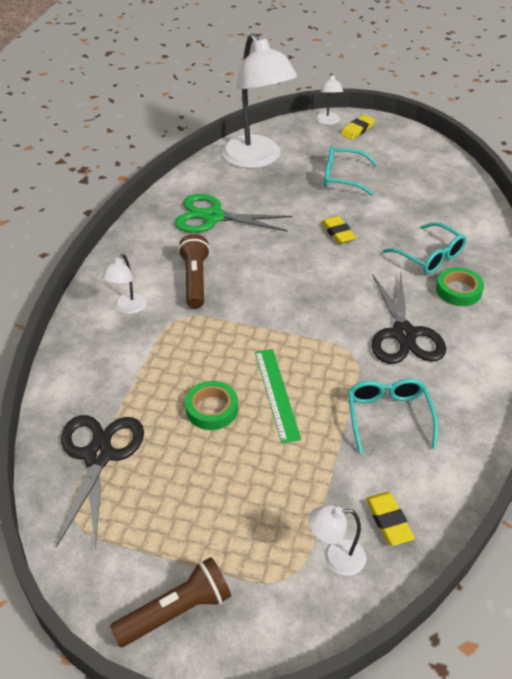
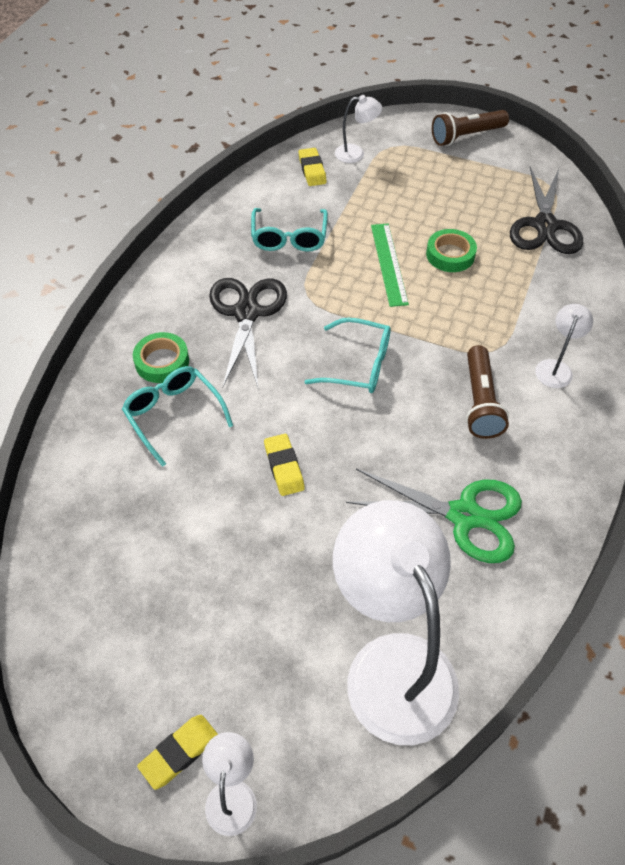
camera: 175 degrees left, 10 degrees up
(342, 177) = (247, 595): turquoise glasses -> turquoise glasses (358, 365)

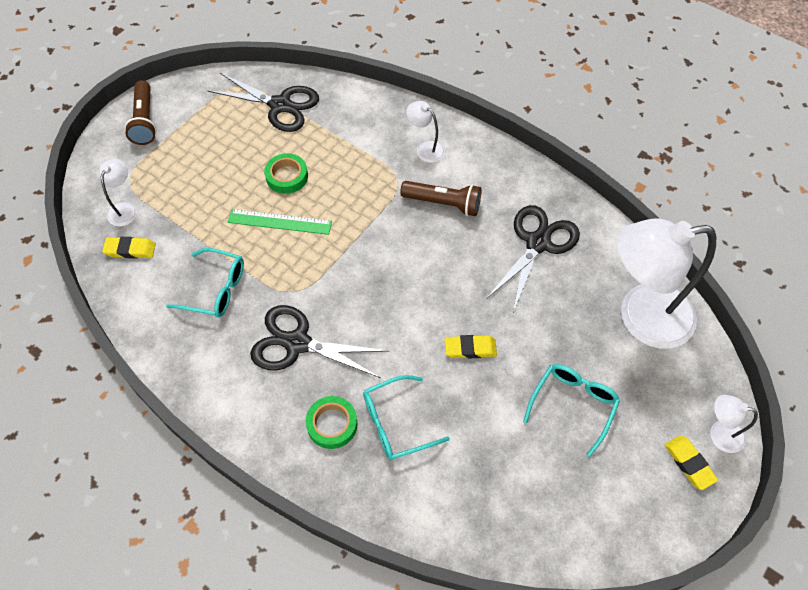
camera: 75 degrees left, 5 degrees up
(358, 365) = (384, 272): turquoise glasses -> turquoise glasses (573, 405)
(464, 515) = (537, 243): green scissors -> black scissors

